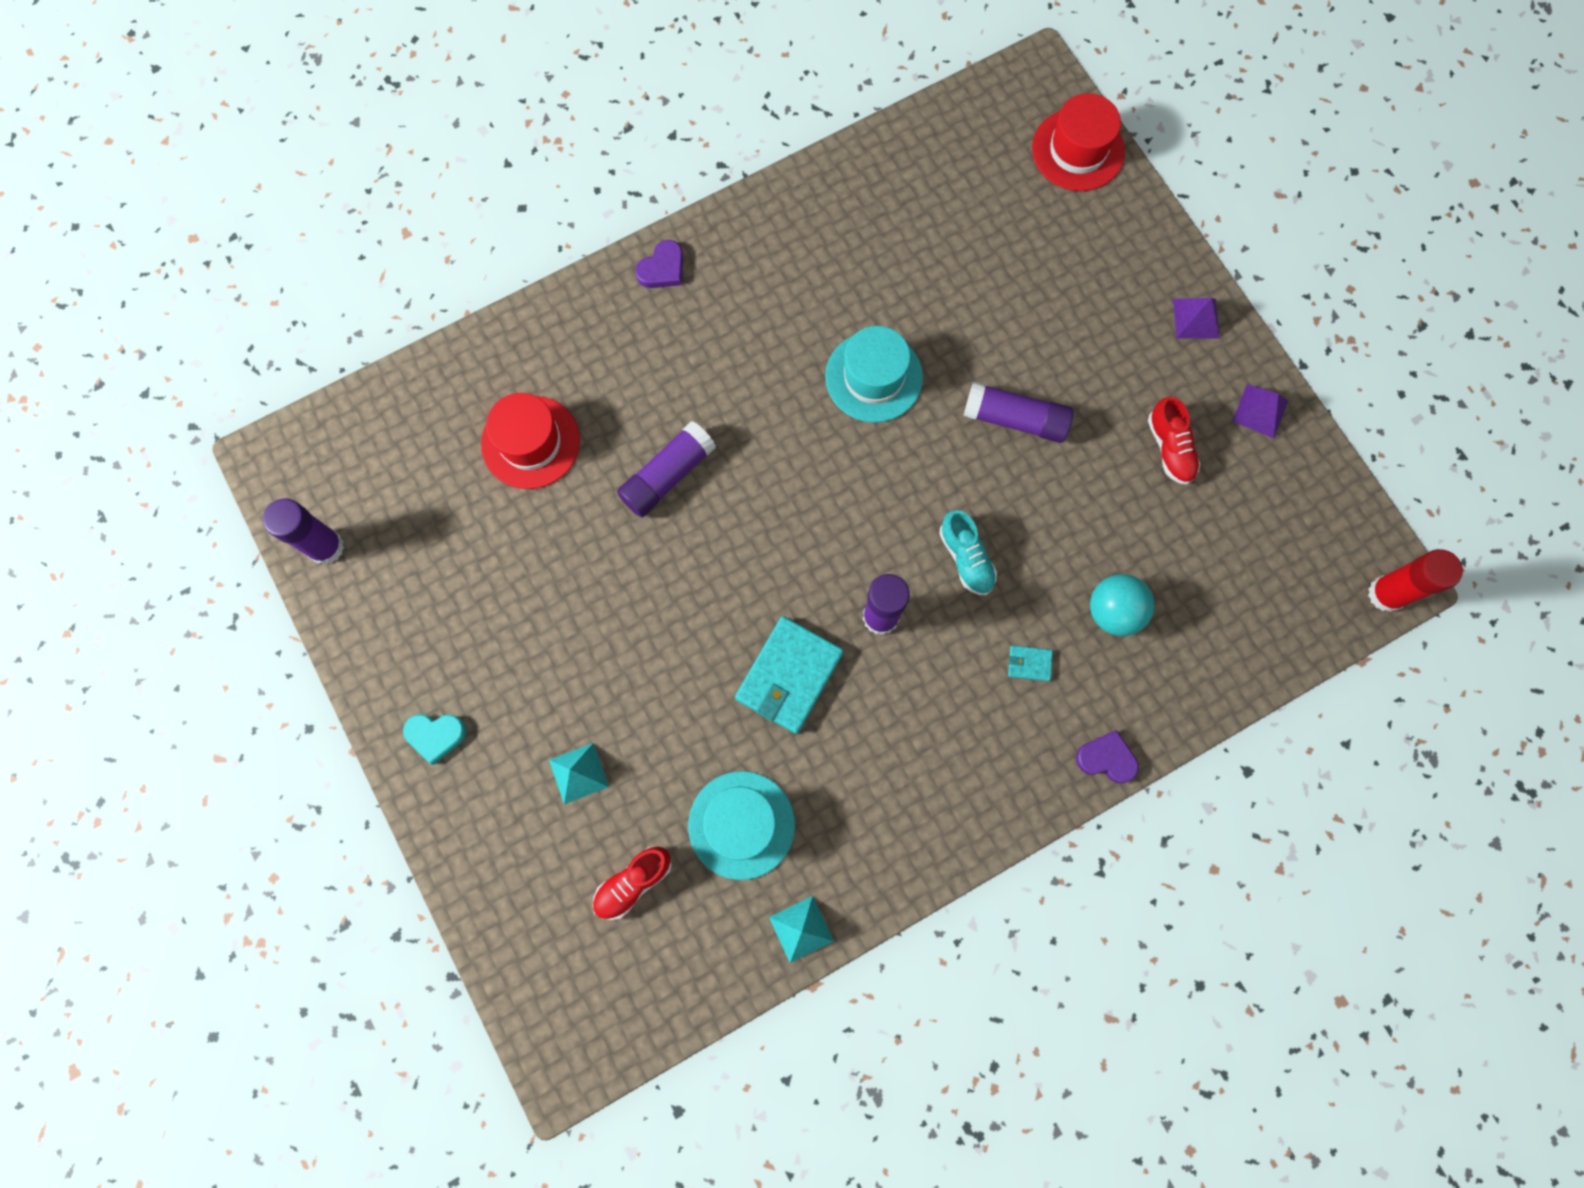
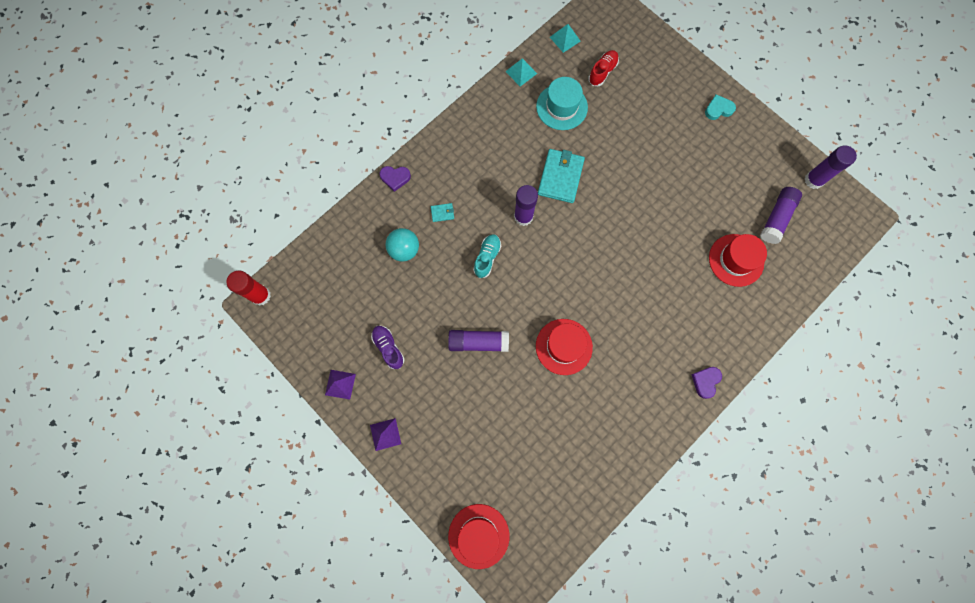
camera: 165 degrees right, 0 degrees up
(578, 773) = (645, 110): turquoise pyramid -> turquoise pyramid (565, 39)
(667, 475) = (657, 261): purple glue stick -> purple glue stick (776, 218)
(873, 377) = (564, 346): turquoise hat -> red hat
(966, 558) = (487, 258): turquoise shoe -> turquoise shoe turned 60 degrees clockwise
(1170, 448) = (388, 348): red shoe -> purple shoe

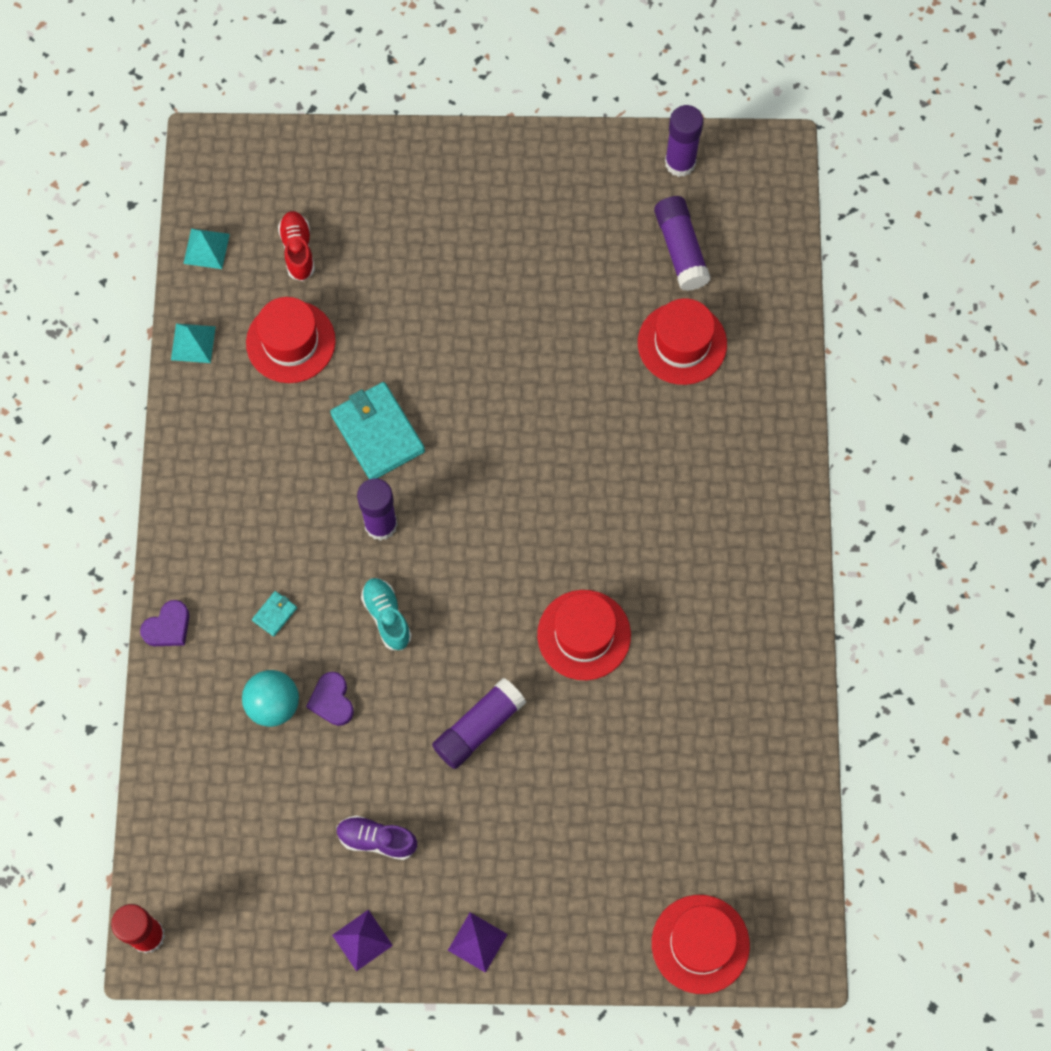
camera: 45 degrees left, 5 degrees down
(561, 107) = (290, 342): turquoise hat -> red hat
(705, 381) = (781, 520): purple heart -> purple heart (332, 700)
(718, 109) = (487, 172): turquoise heart -> none

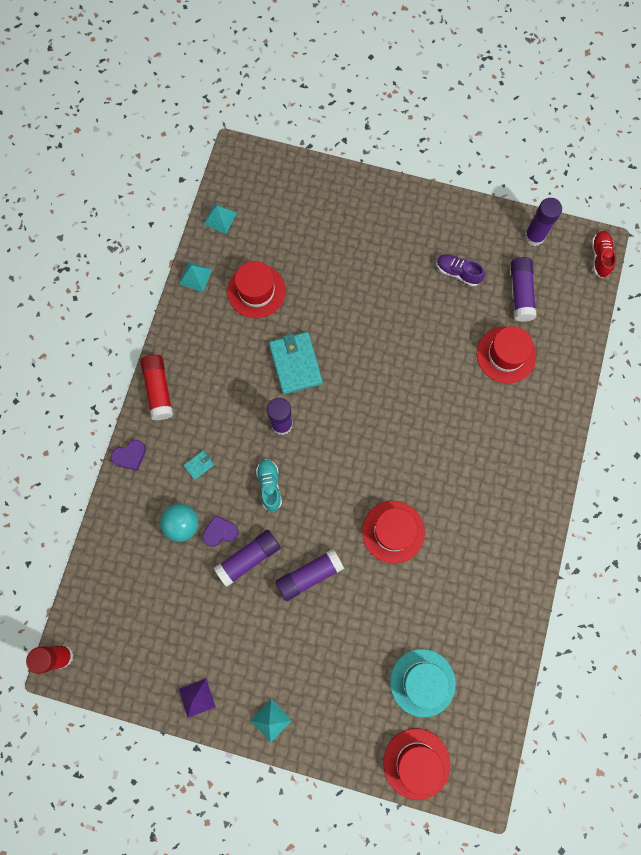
camera: 15 degrees right, 5 degrees up
(184, 521) = (159, 390): none -> red glue stick
(298, 250) = (276, 233): red shoe -> red shoe (600, 257)
(332, 700) = (220, 532): purple heart -> purple heart turned 75 degrees clockwise
(377, 840) = (224, 633): purple shoe -> purple shoe (458, 273)
(384, 726) = (249, 558): none -> purple glue stick
(477, 942) = (270, 720): purple pyramid -> turquoise pyramid
(680, 832) = (422, 682): none -> turquoise hat

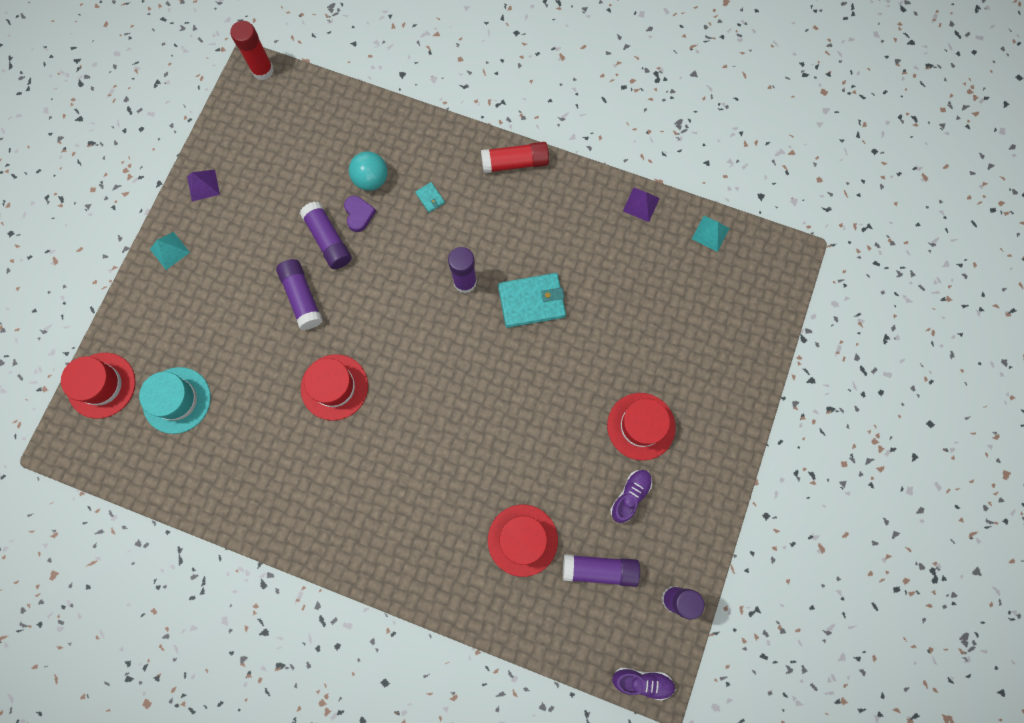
camera: 95 degrees right, 0 degrees up
(130, 456) = (447, 134): purple heart -> none
(195, 276) = (641, 204): turquoise pyramid -> purple pyramid
(256, 291) = (620, 266): red hat -> red hat (641, 426)
(269, 486) = (400, 265): turquoise shoe -> none
(600, 257) = (642, 681): red shoe -> purple shoe

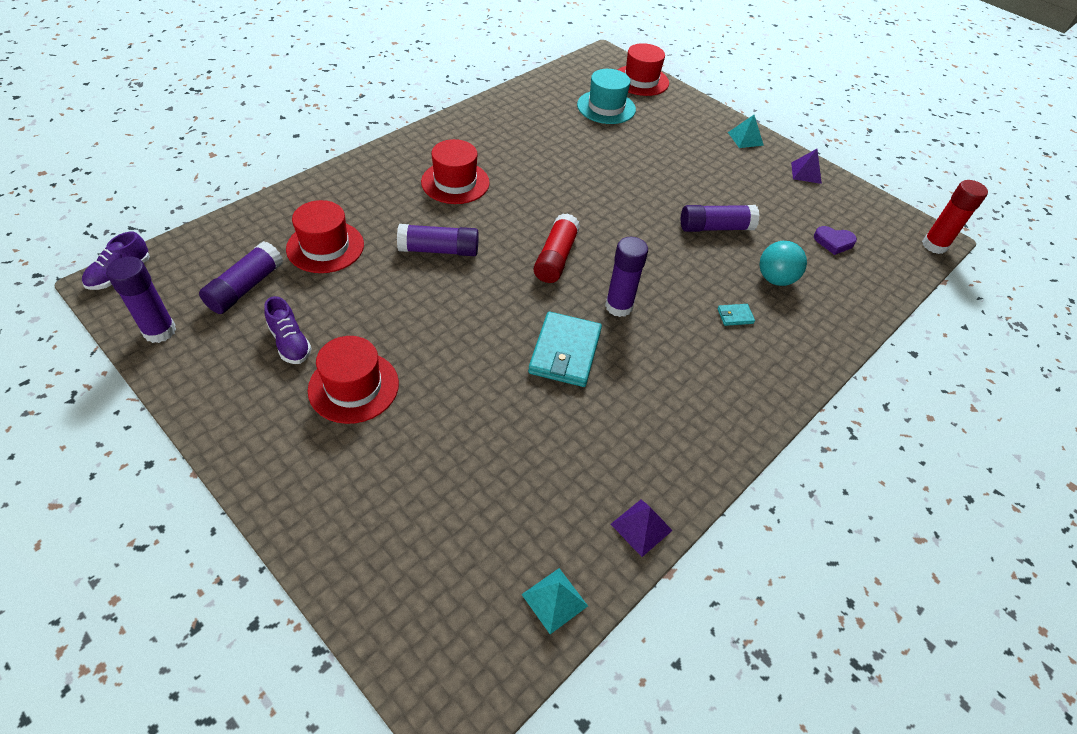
camera: 110 degrees right, 25 degrees down
(302, 297) = (662, 194): purple glue stick -> purple glue stick (439, 250)
(334, 387) = (562, 185): red hat -> red hat (455, 182)
(359, 214) = (736, 256): purple heart -> purple heart (833, 242)
(515, 163) = (756, 410): red glue stick -> red glue stick (555, 258)

